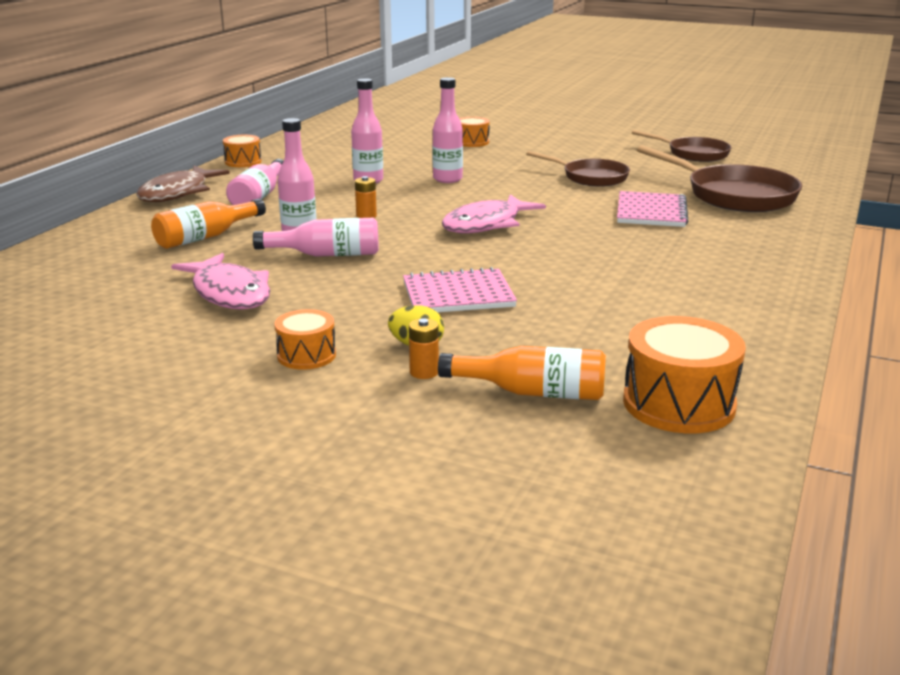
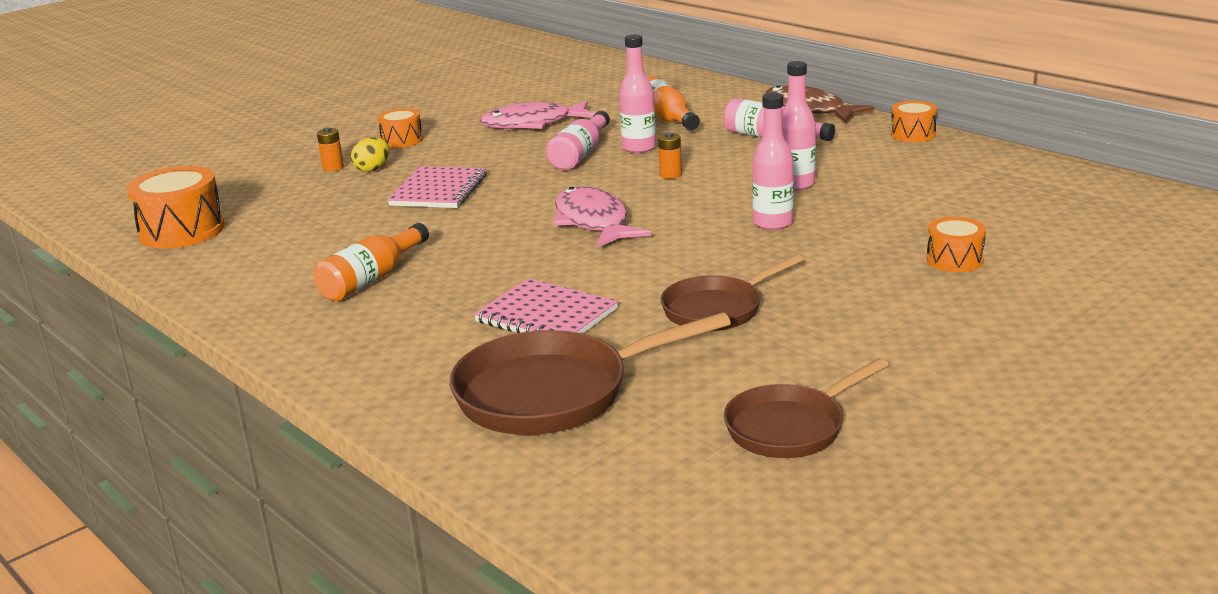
camera: 115 degrees right, 0 degrees up
(532, 392) = (263, 193): orange bottle -> orange bottle (371, 279)

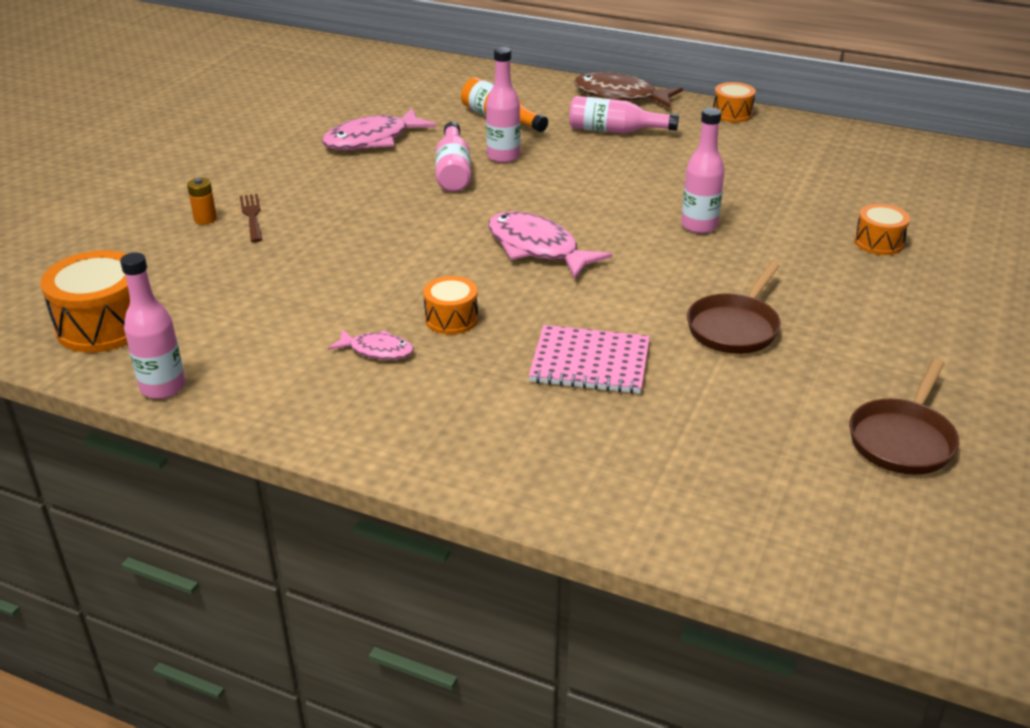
camera: 25 degrees left, 10 degrees up
(371, 279) = (377, 350): orange bottle -> pink fish
(373, 169) = (252, 215): yellow egg -> brown fork
(402, 140) = (250, 175): orange drum -> orange drum (451, 319)
(438, 190) = (348, 232): pink notebook -> none
(554, 393) = (675, 447): brown pan -> none
(670, 175) = (561, 184): orange battery -> none
(796, 184) = (681, 180): pink bottle -> pink bottle (163, 387)

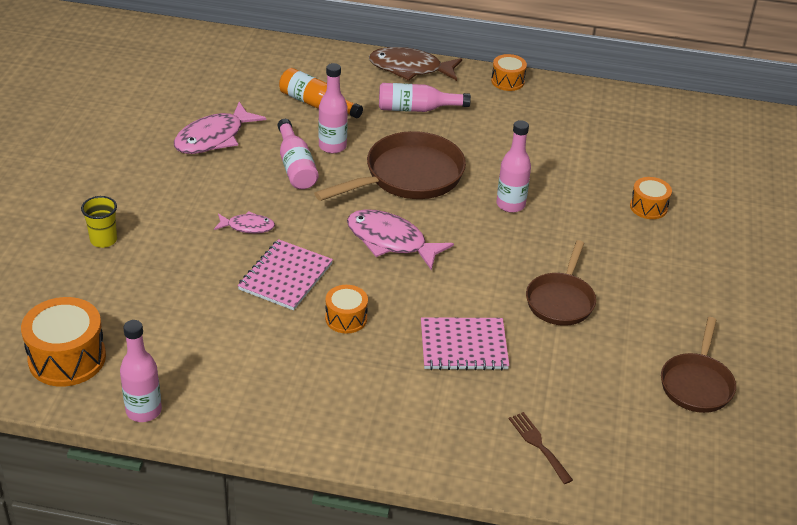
camera: 15 degrees left, 5 degrees up
(205, 219) = (103, 240): orange battery -> yellow cup
(252, 215) = (142, 232): brown fork -> brown fork (538, 445)
(377, 350) = (299, 355): pink fish -> pink fish (247, 226)
(396, 271) = (285, 277): none -> pink notebook
(581, 190) = (408, 176): none -> brown pan

